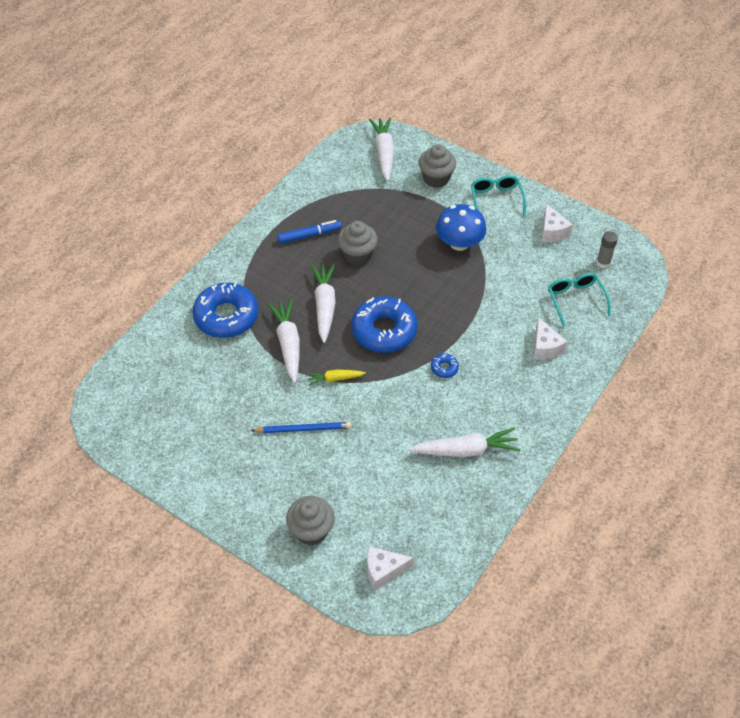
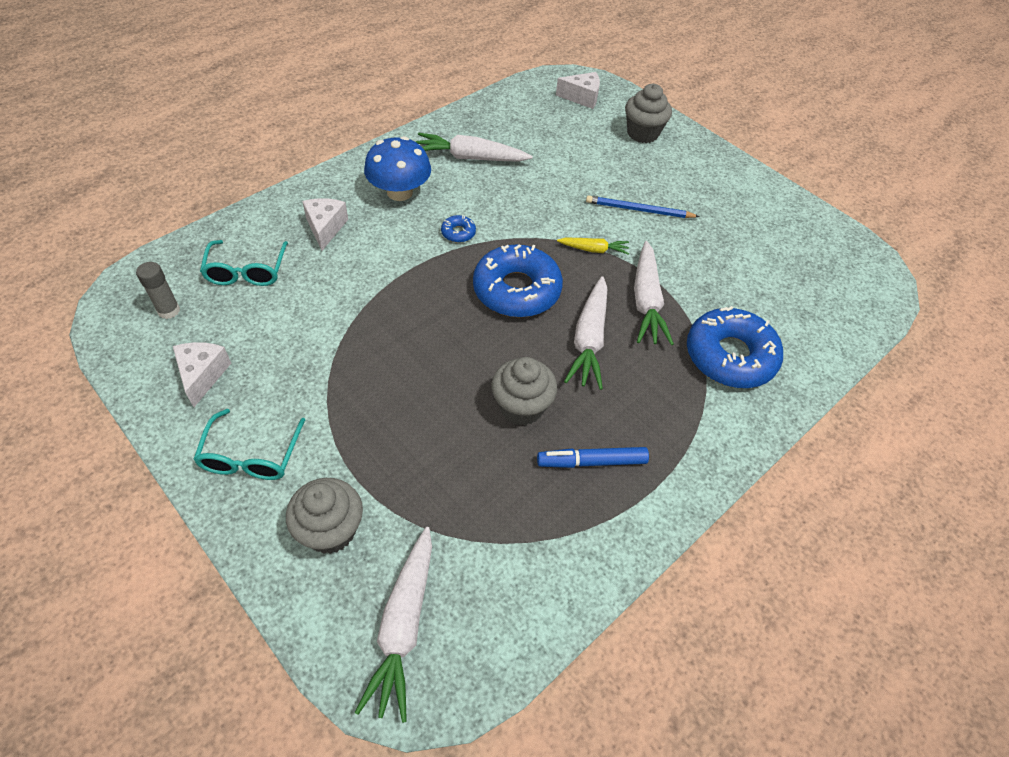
camera: 170 degrees left, 0 degrees up
(459, 243) = (356, 390): blue mushroom -> blue mushroom (399, 192)

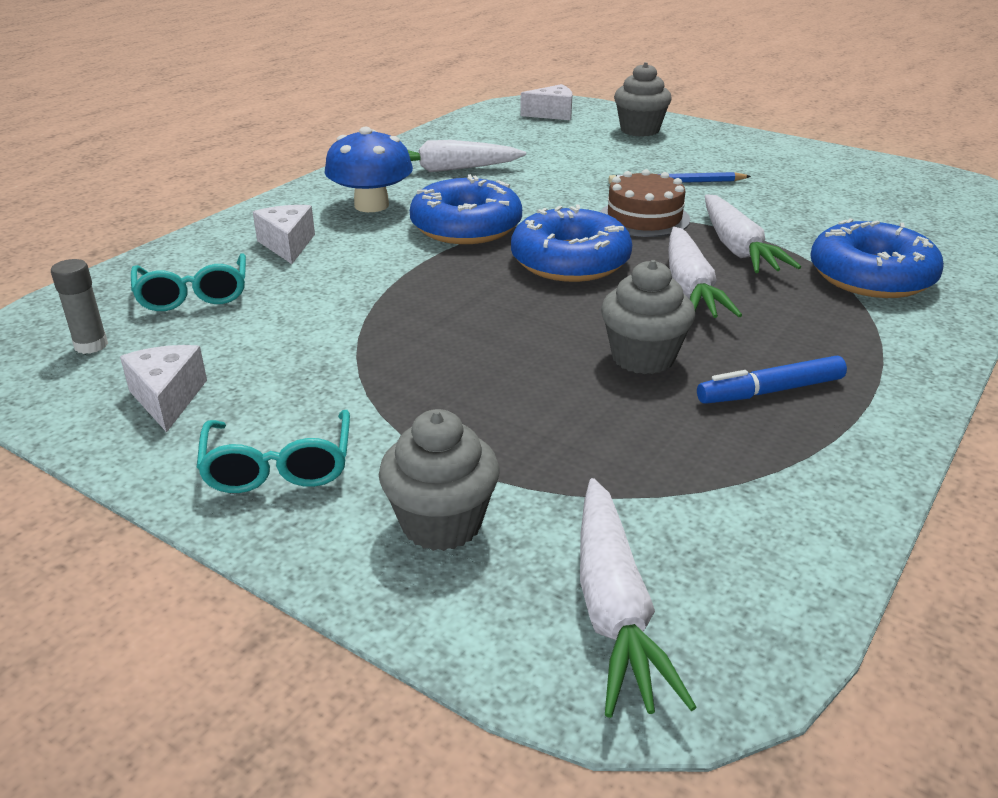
camera: 10 degrees left, 20 degrees down
(458, 233) = (466, 226): blue donut -> blue donut, size x2.40
(594, 250) = (644, 218): yellow carrot -> brown cake

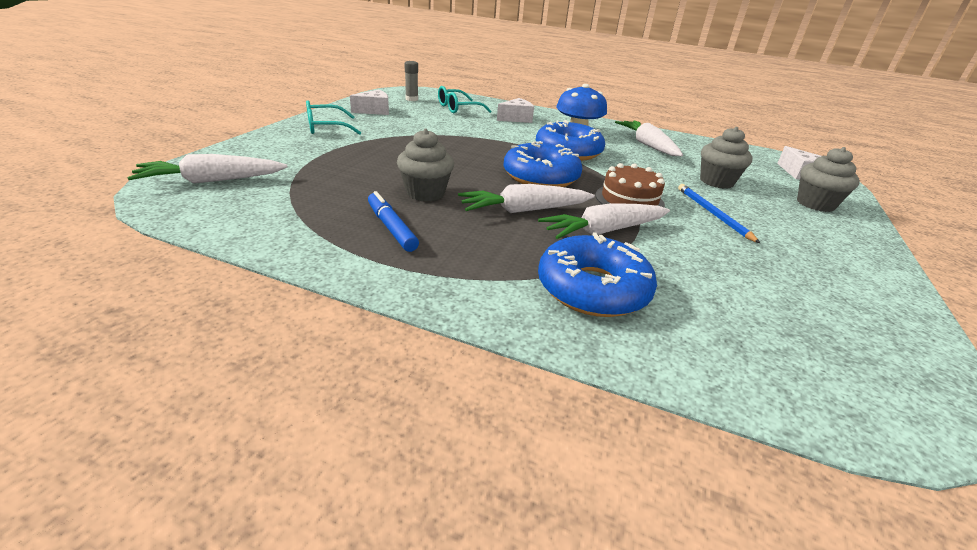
camera: 75 degrees right, 0 degrees up
(441, 523) = (281, 152): grey cupcake -> grey cupcake (716, 181)

